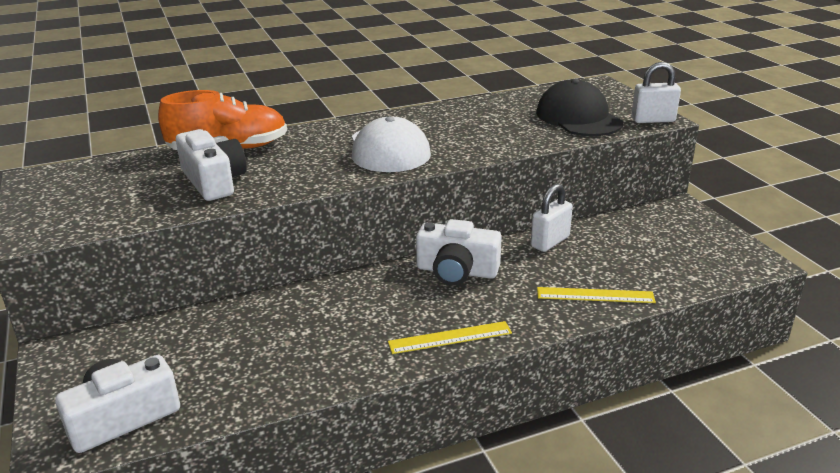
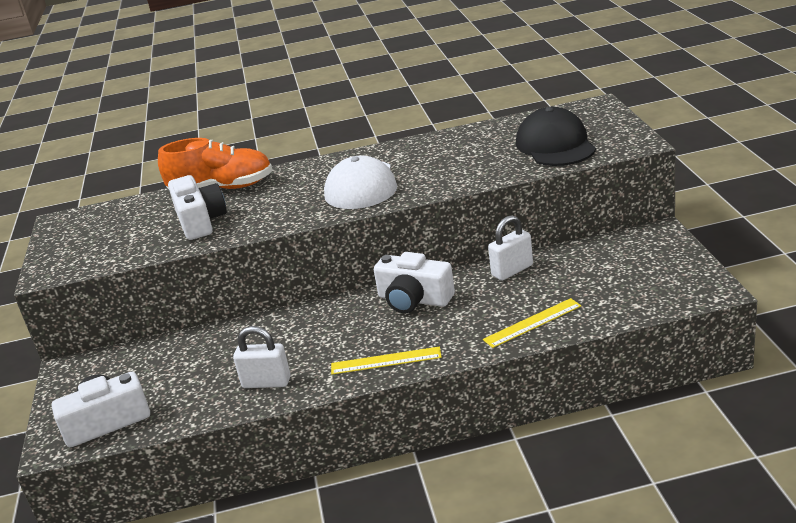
camera: 15 degrees right, 0 degrees up
(595, 295) = (532, 323): yellow ruler -> yellow ruler turned 45 degrees counterclockwise
(653, 120) = (629, 145): white padlock -> white padlock (266, 382)

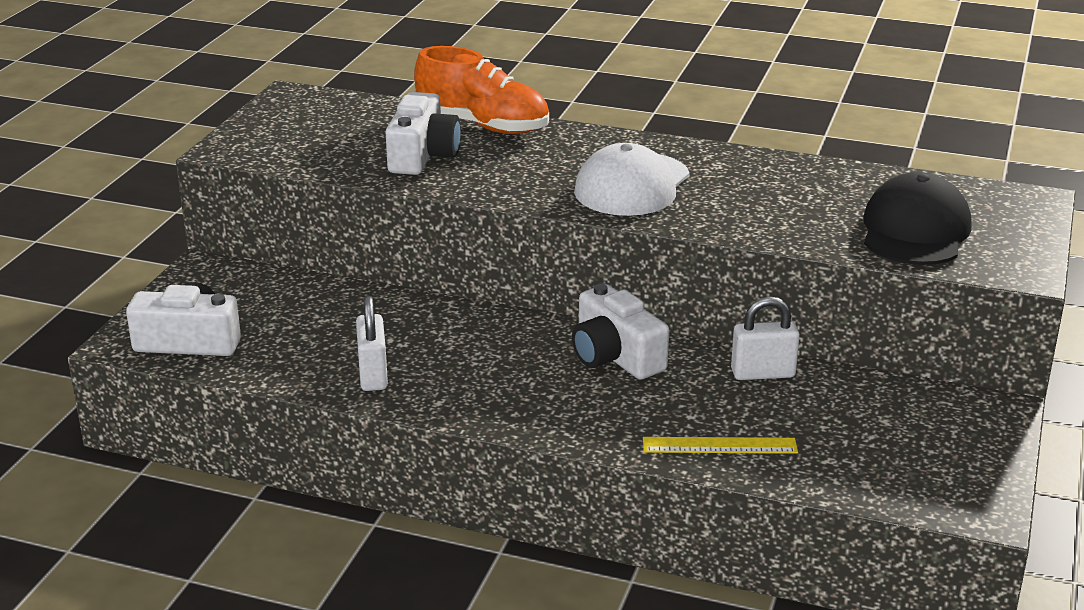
camera: 25 degrees right, 0 degrees up
(266, 382) = (373, 375): white padlock -> white padlock turned 45 degrees clockwise
(386, 361) = (515, 411): yellow ruler -> none

